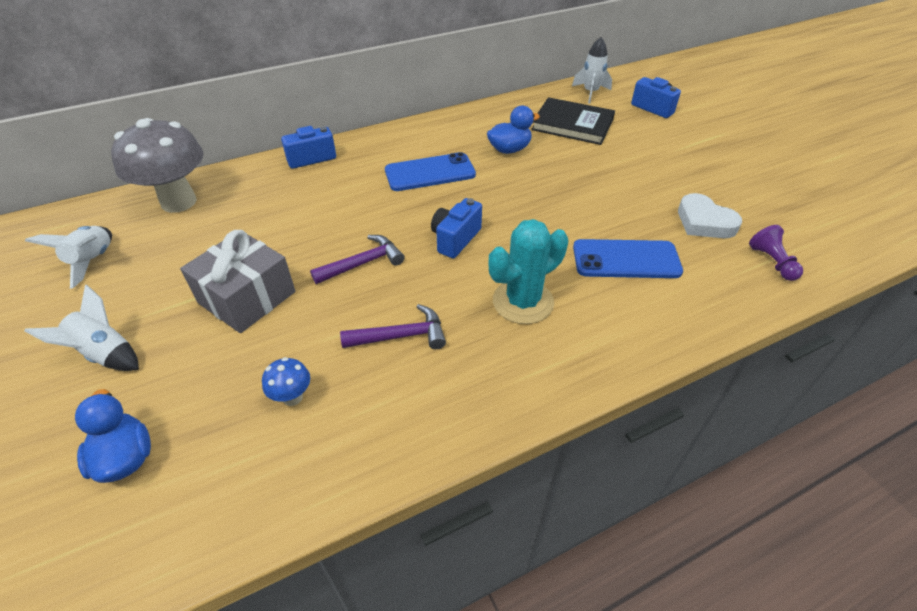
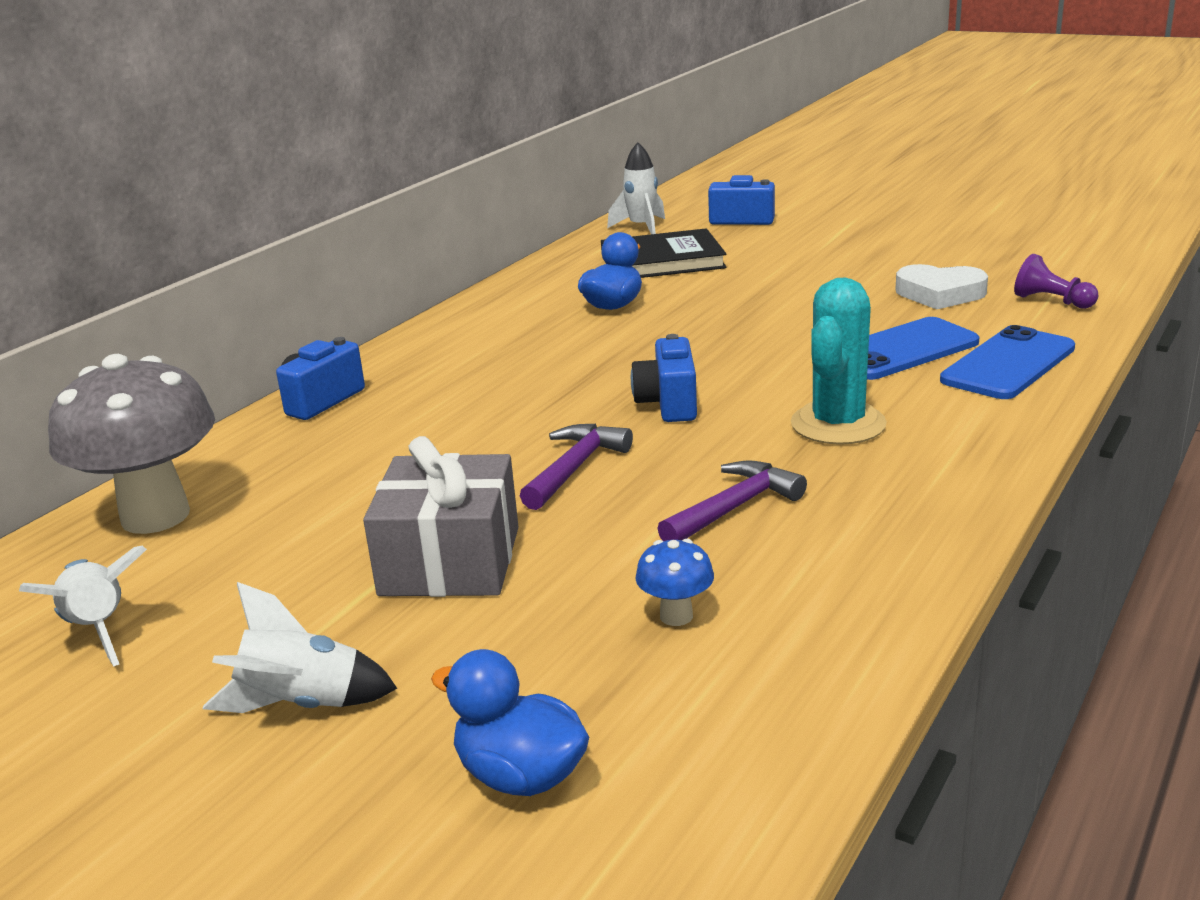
camera: 30 degrees left, 20 degrees down
(430, 173) = (535, 359): blue phone -> blue phone (1008, 364)

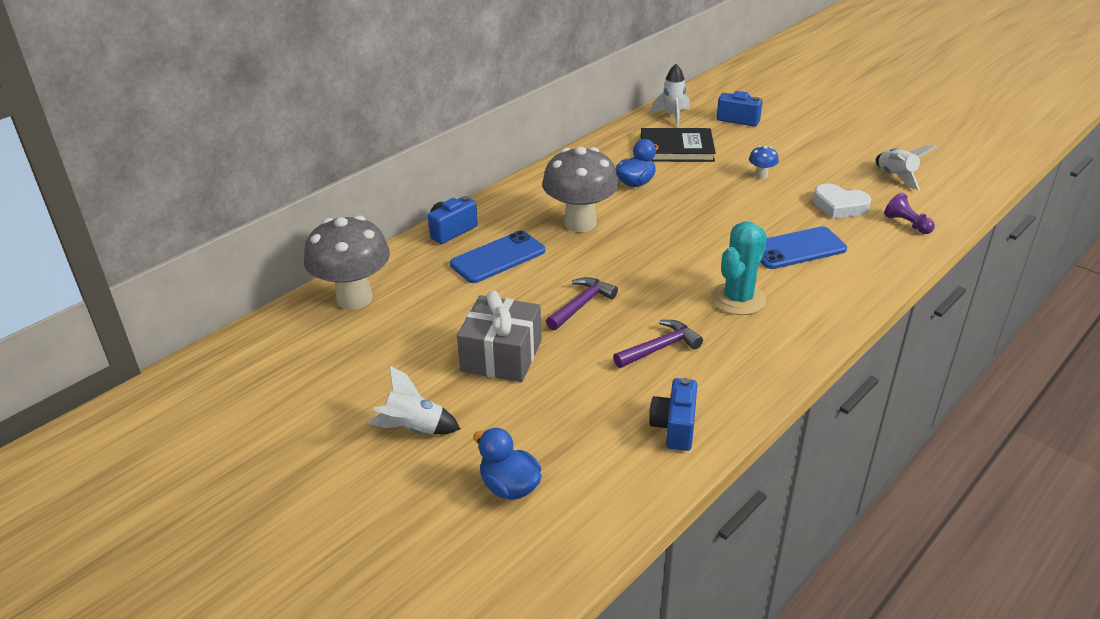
camera: 10 degrees right, 10 degrees up
(98, 630) = (321, 367): white rocket -> white rocket (896, 177)
(539, 364) = (580, 223): none -> grey mushroom
(668, 404) = (646, 267): blue camera -> blue camera (674, 427)
(676, 616) = (608, 411): blue mushroom -> blue mushroom (761, 175)
(1008, 364) = (856, 271): blue phone -> blue phone (498, 258)

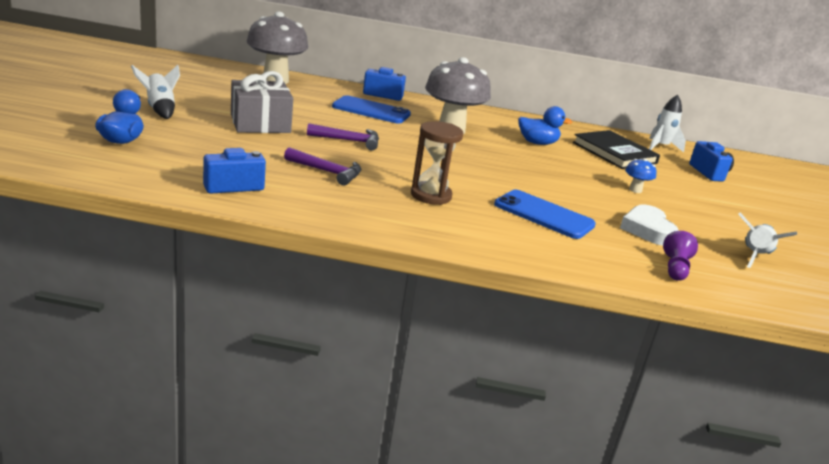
camera: 50 degrees right, 10 degrees down
(738, 299) = (431, 195): turquoise cactus -> brown hourglass

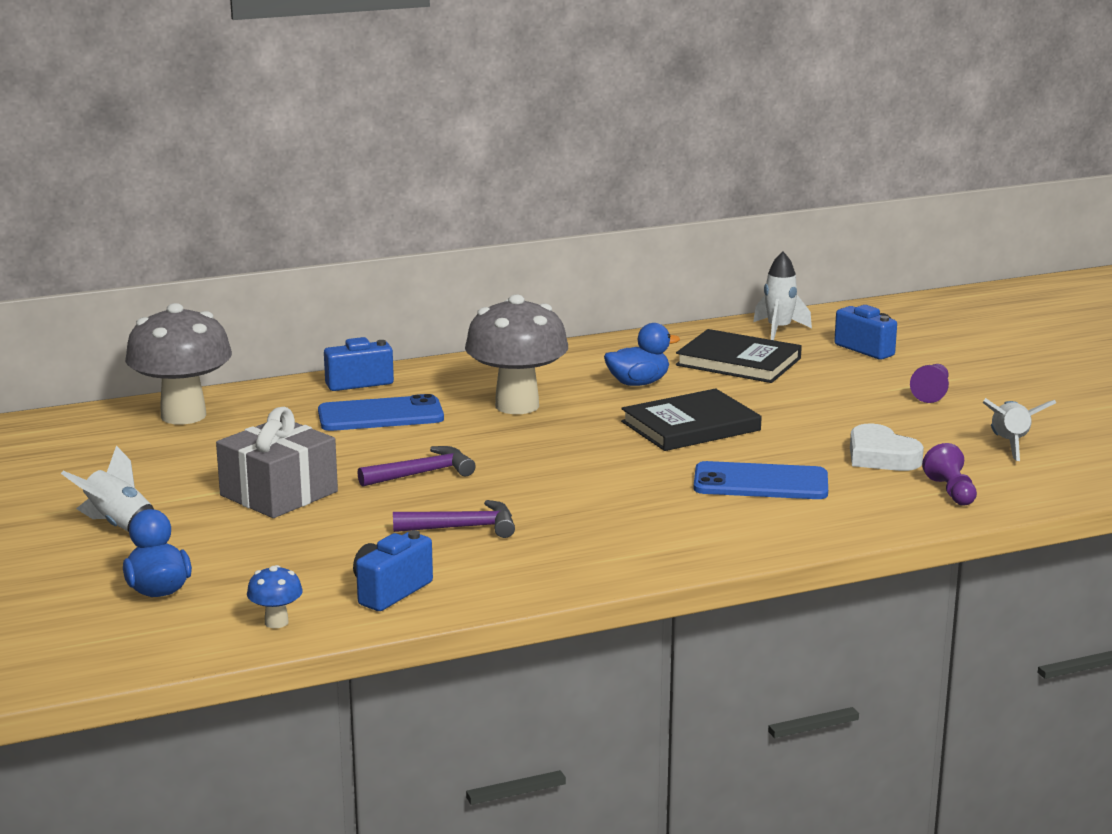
camera: 25 degrees left, 5 degrees down
(431, 195) = (617, 509): brown hourglass -> none
(540, 172) = (690, 426): none -> black book
(635, 190) = (816, 408): blue mushroom -> blue mushroom (276, 622)
(727, 209) = (931, 393): none -> purple pawn

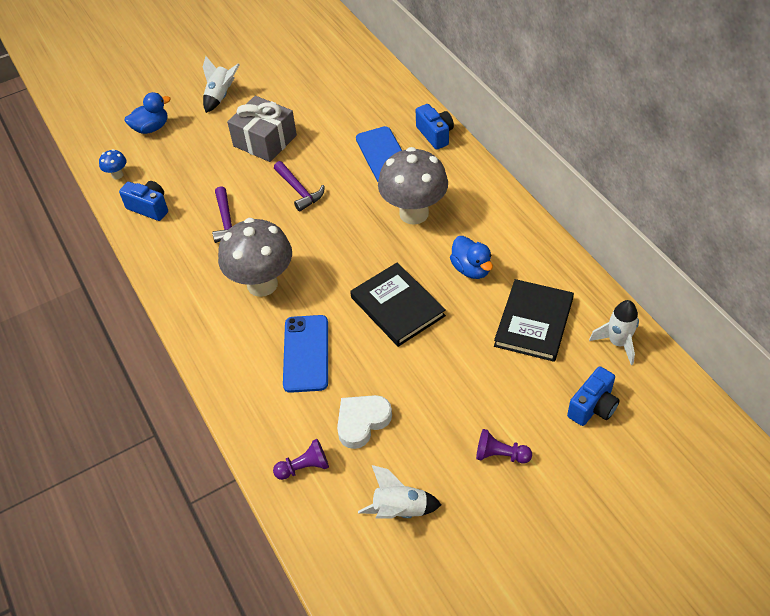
camera: 85 degrees right, 30 degrees up
(183, 415) = (366, 79): grey mushroom -> grey mushroom (262, 284)

